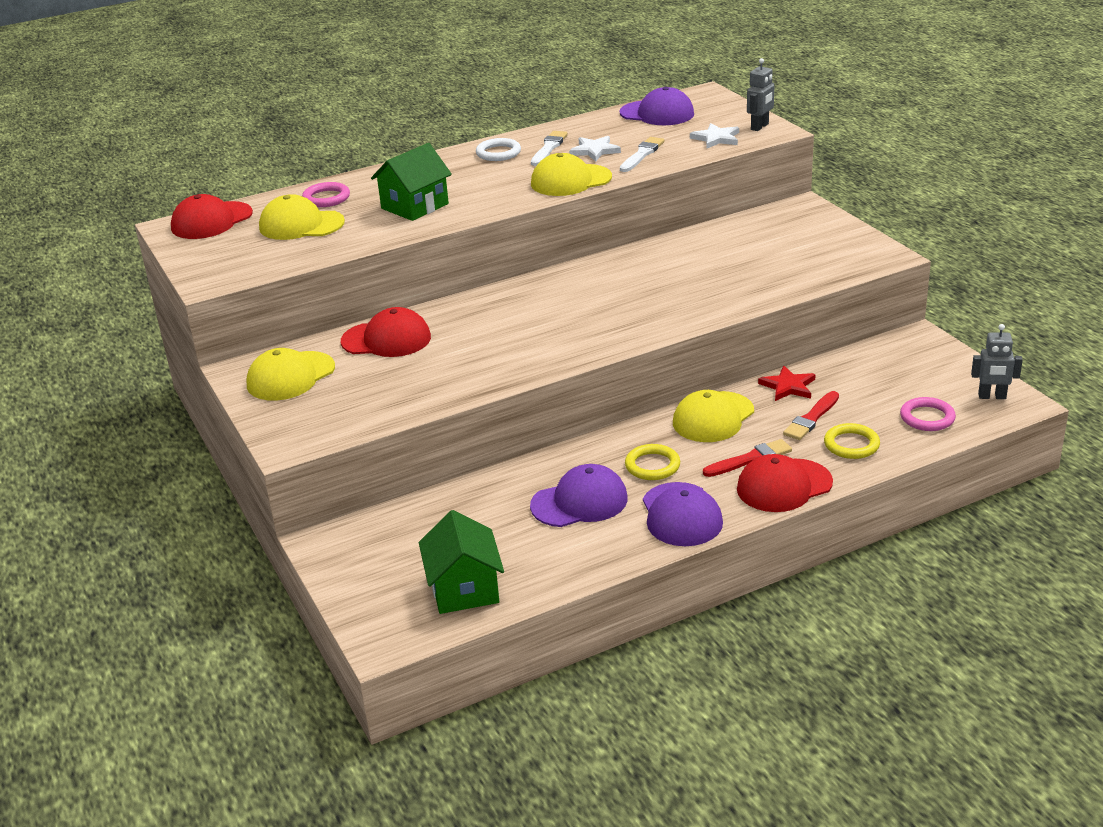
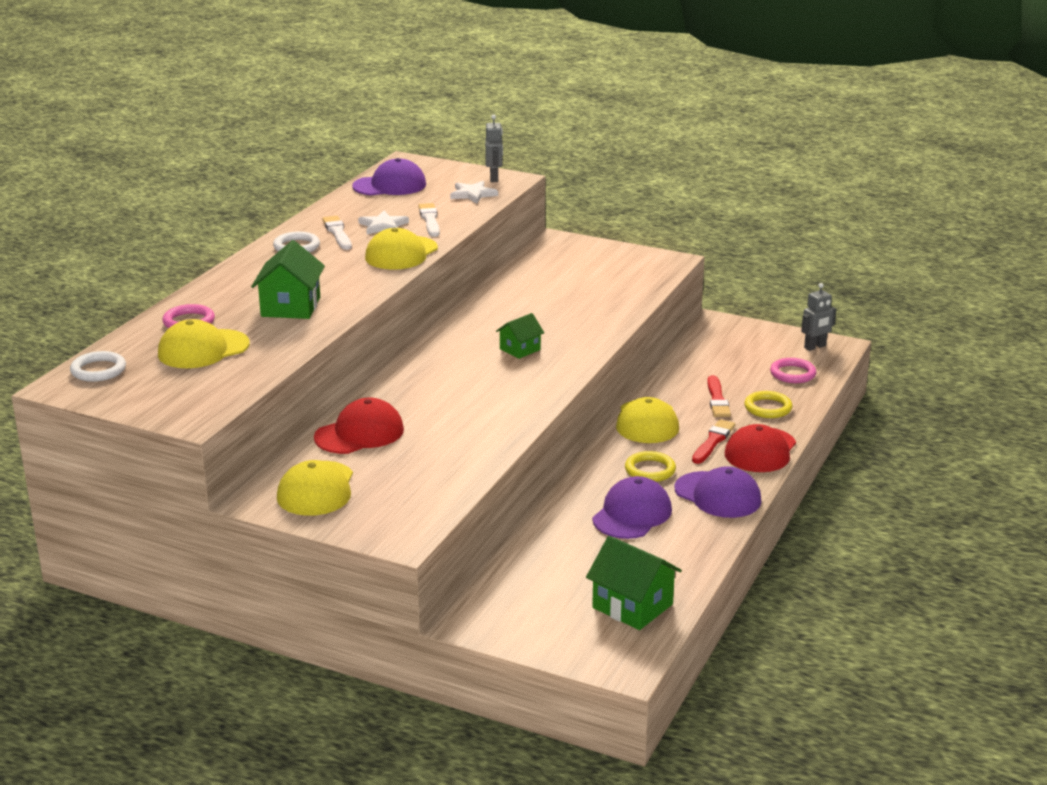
camera: 40 degrees left, 5 degrees down
(211, 221) = (98, 370): red cap -> white ring
(619, 304) = (520, 349): none -> green house
(788, 386) = (671, 383): red star -> none

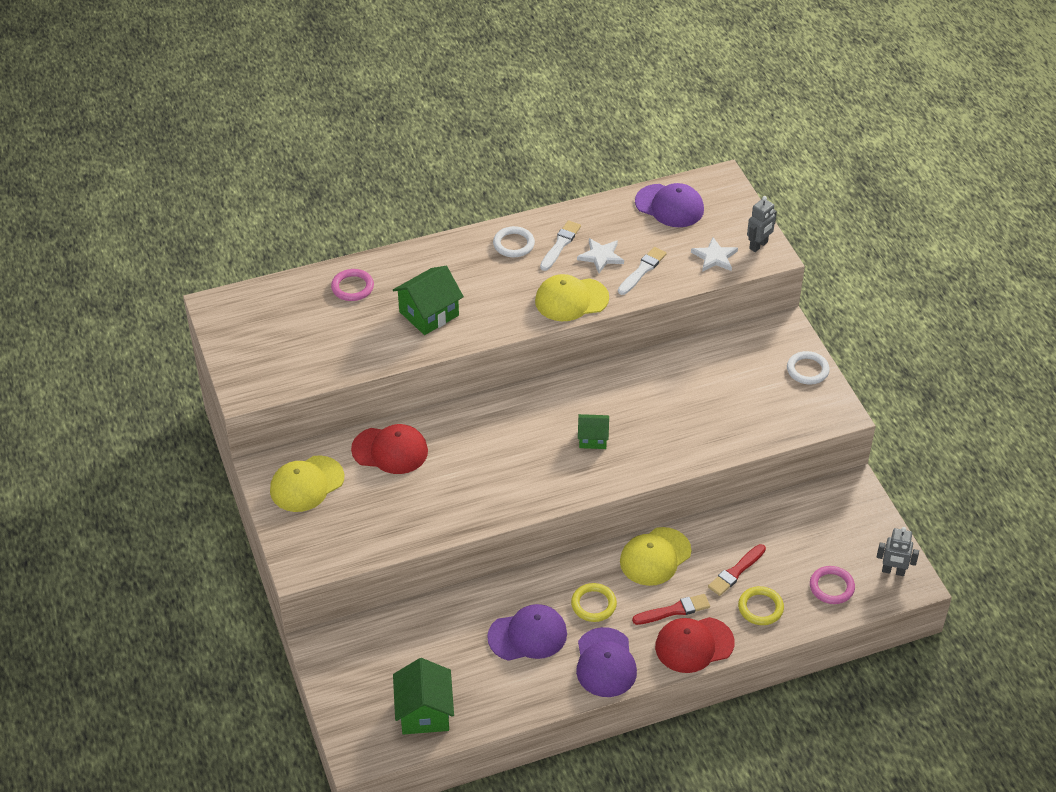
camera: 45 degrees right, 20 degrees up
(98, 370) = (250, 303): white ring -> white ring (807, 370)
(203, 349) = (327, 324): yellow cap -> none

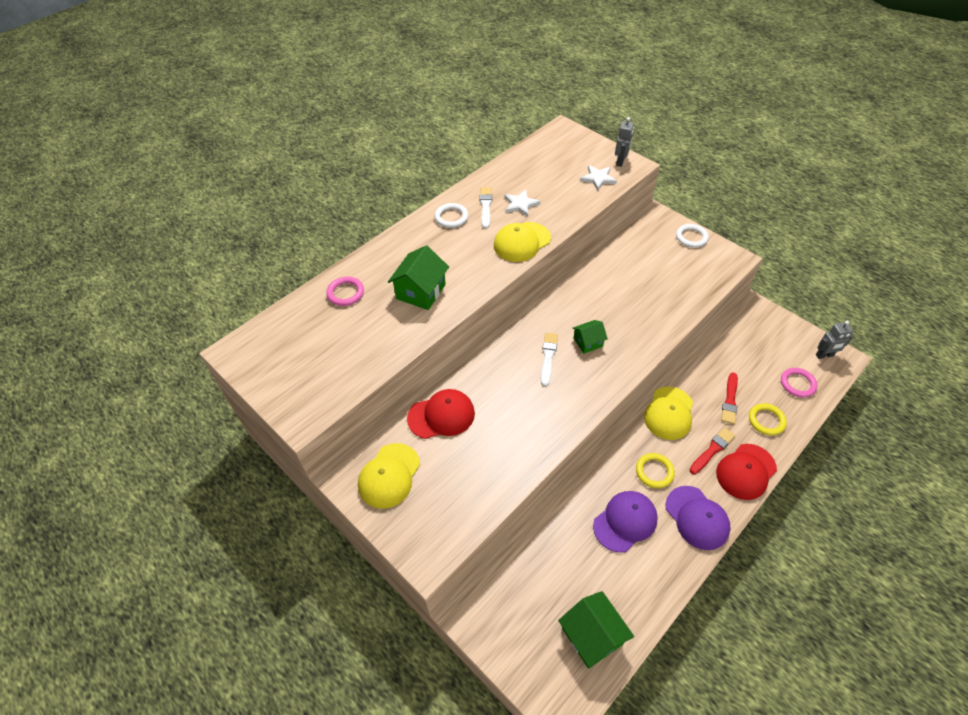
camera: 25 degrees left, 5 degrees up
(642, 270) = (556, 204): white brush -> white brush (548, 357)
(669, 206) = (542, 156): purple cap -> none

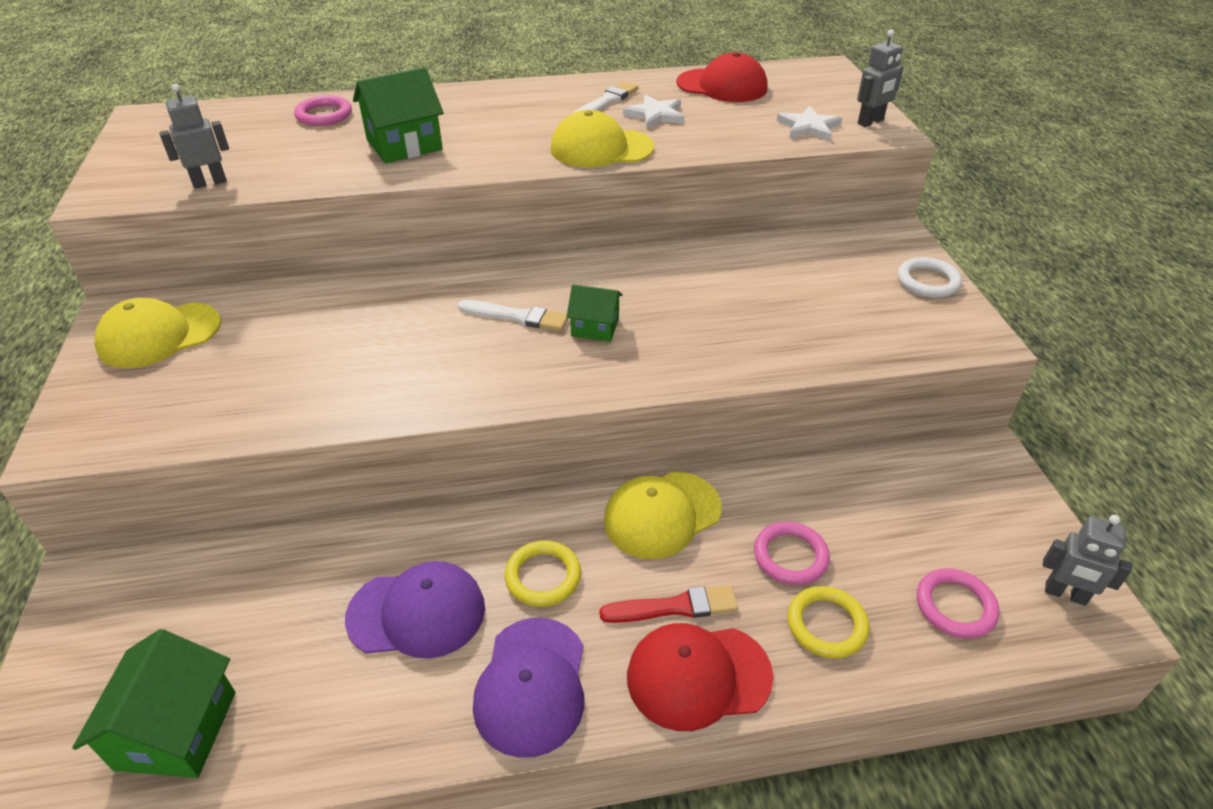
camera: 35 degrees right, 10 degrees down
(351, 375) = (210, 182): none -> grey robot
(441, 415) = (301, 309): red cap -> red cap (722, 86)
(451, 217) = (547, 97): white ring -> none
(548, 357) = (517, 316): white brush -> white brush turned 60 degrees clockwise
(730, 400) = (790, 556): red brush -> pink ring

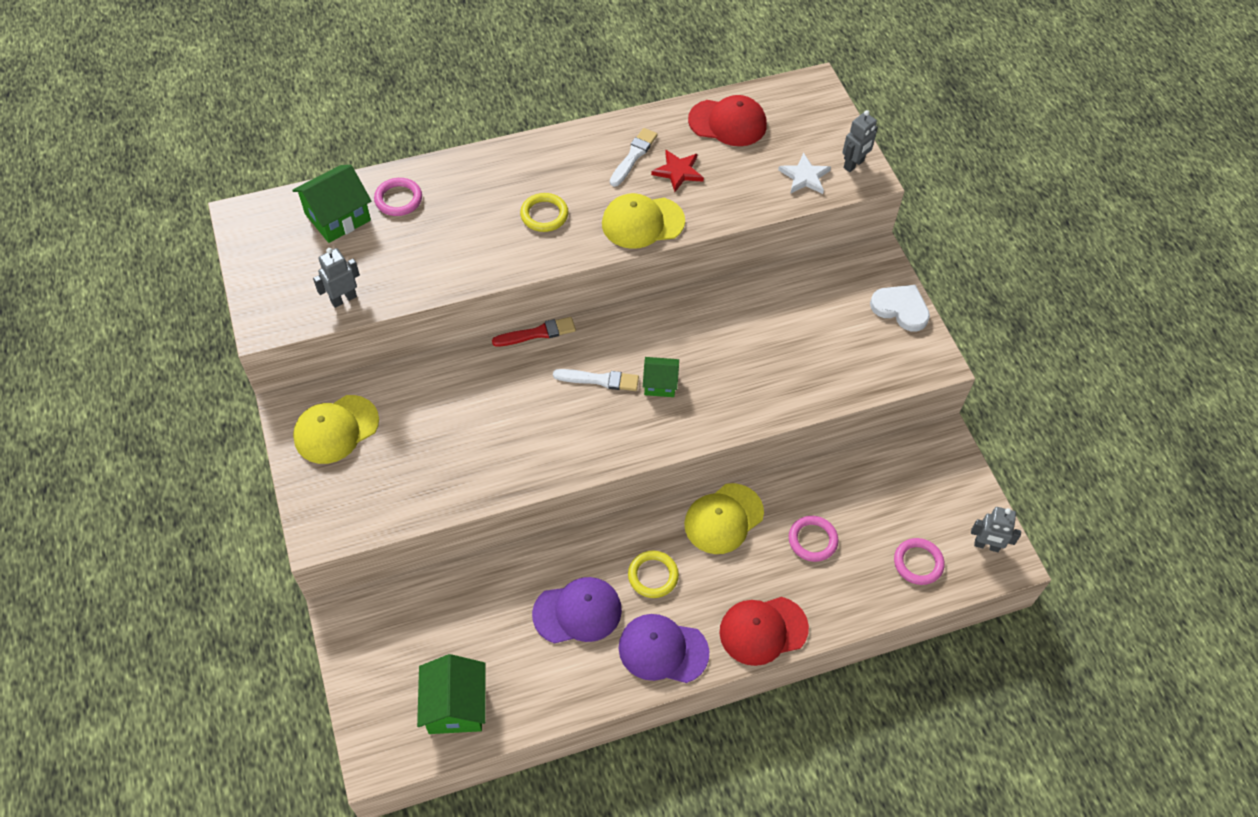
camera: 10 degrees left, 15 degrees up
(404, 145) = (481, 234): green house -> green house (337, 217)
(531, 685) = (663, 650): purple cap -> purple cap turned 105 degrees clockwise
(655, 115) = (678, 171): white star -> red star
(674, 607) = (742, 586): red brush -> red brush (537, 333)
(826, 625) = (838, 586): yellow ring -> yellow ring (544, 215)
(927, 281) = (900, 308): white ring -> white heart

